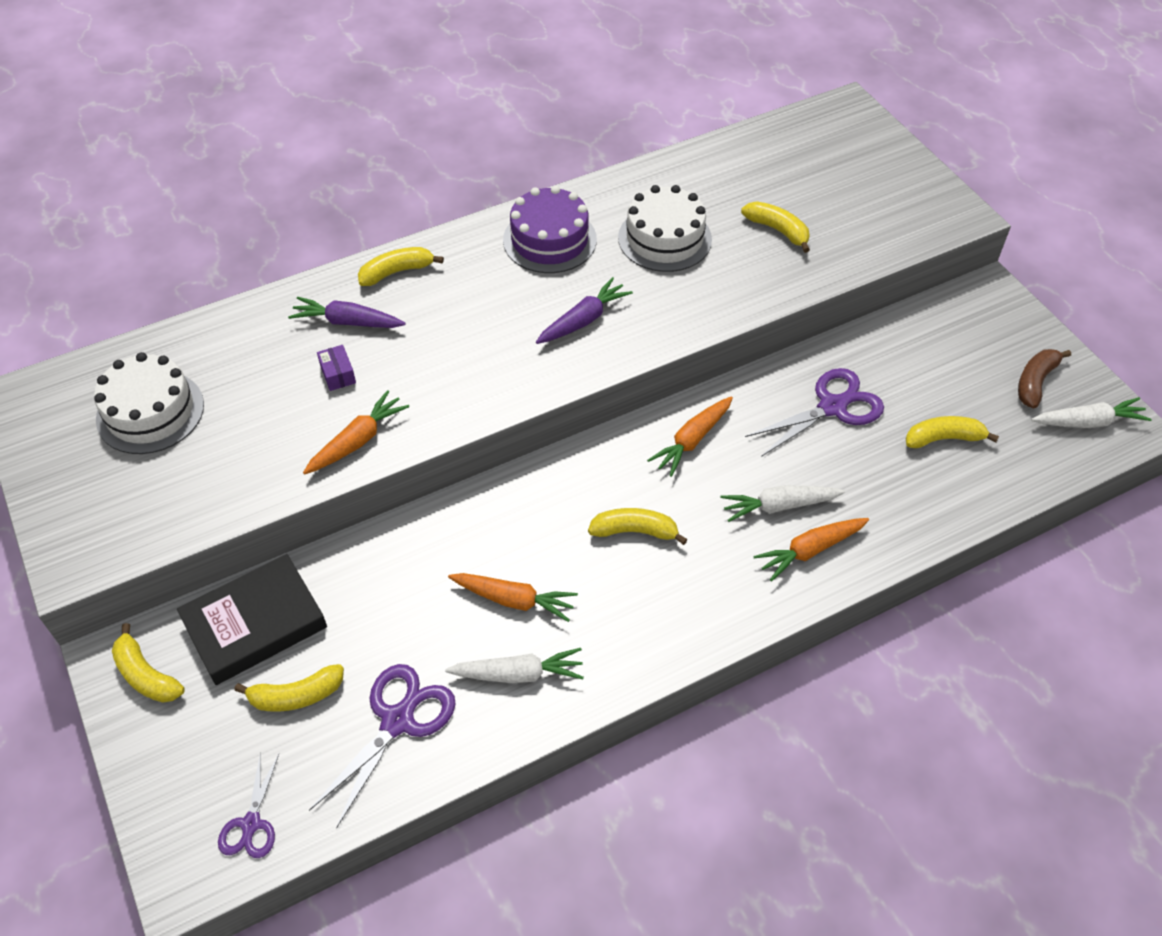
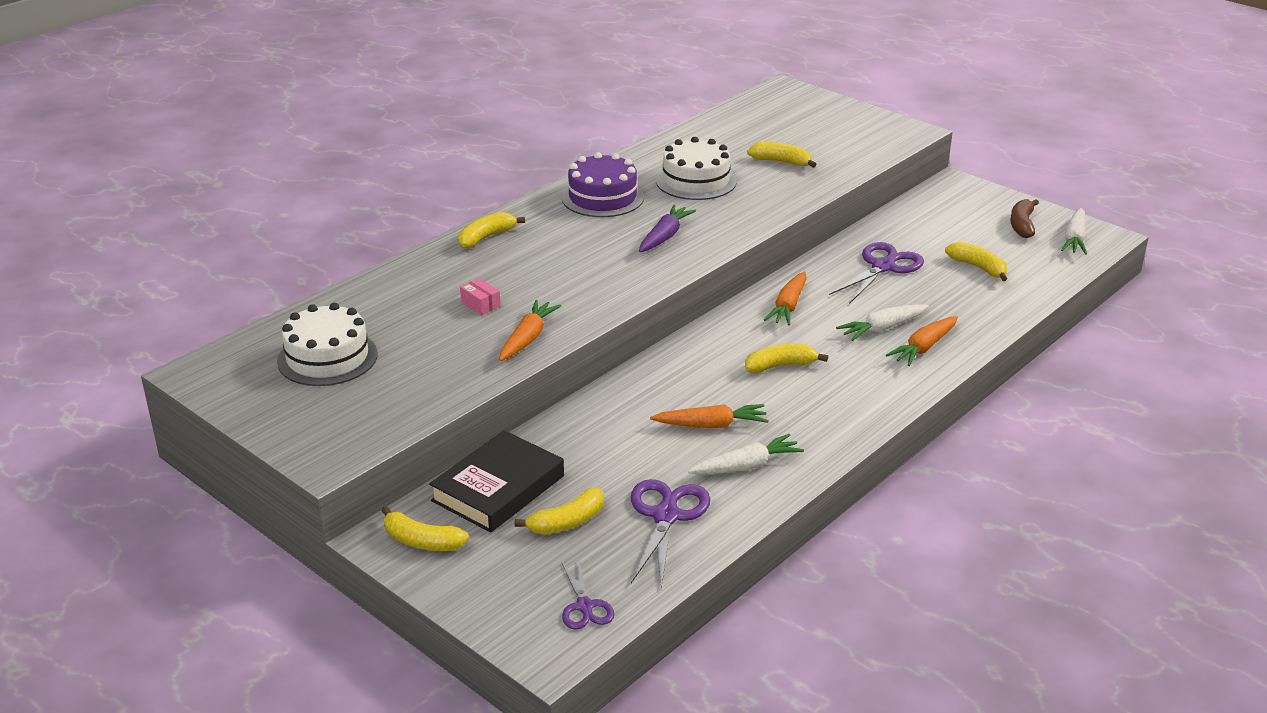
camera: 20 degrees left, 20 degrees down
(338, 374) = (480, 304): purple box -> pink box
(347, 322) = (465, 273): purple carrot -> none
(944, 438) = (978, 267): yellow banana -> yellow banana turned 75 degrees clockwise
(1088, 422) = (1074, 239): white carrot -> white carrot turned 135 degrees clockwise

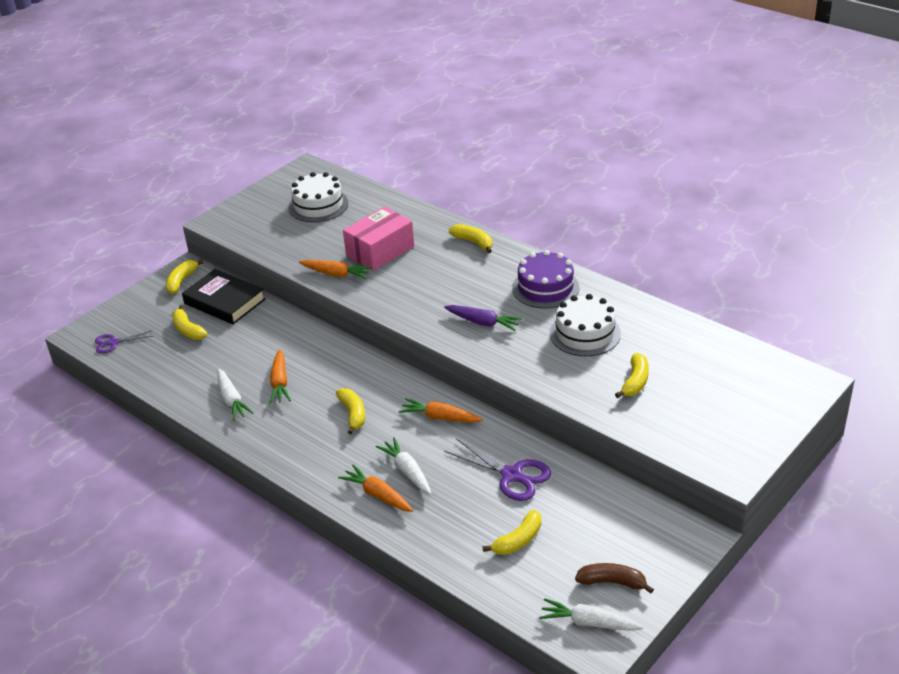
camera: 90 degrees right, 5 degrees up
(480, 304) = (380, 251): pink box -> pink box, size x2.46
(666, 516) = (186, 368): purple scissors -> none

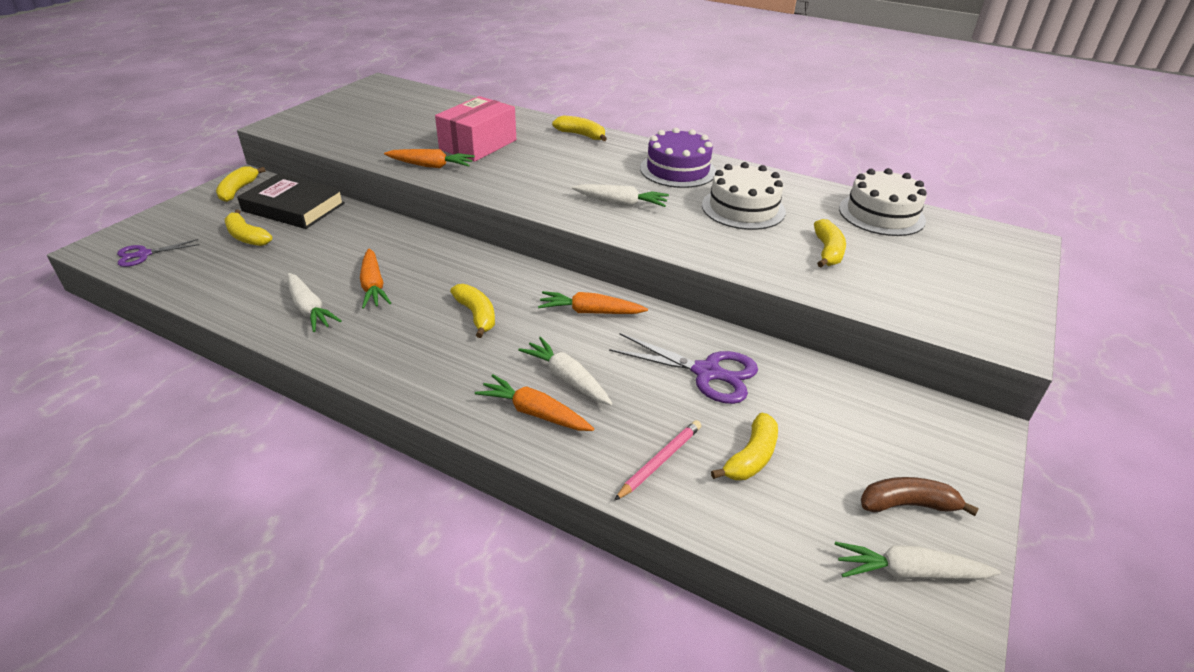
camera: 15 degrees left, 0 degrees up
(318, 205) = (398, 110): white cake -> white cake (881, 214)
(454, 537) = (660, 461): none -> pink pencil
(483, 322) = (621, 203): purple carrot -> white carrot

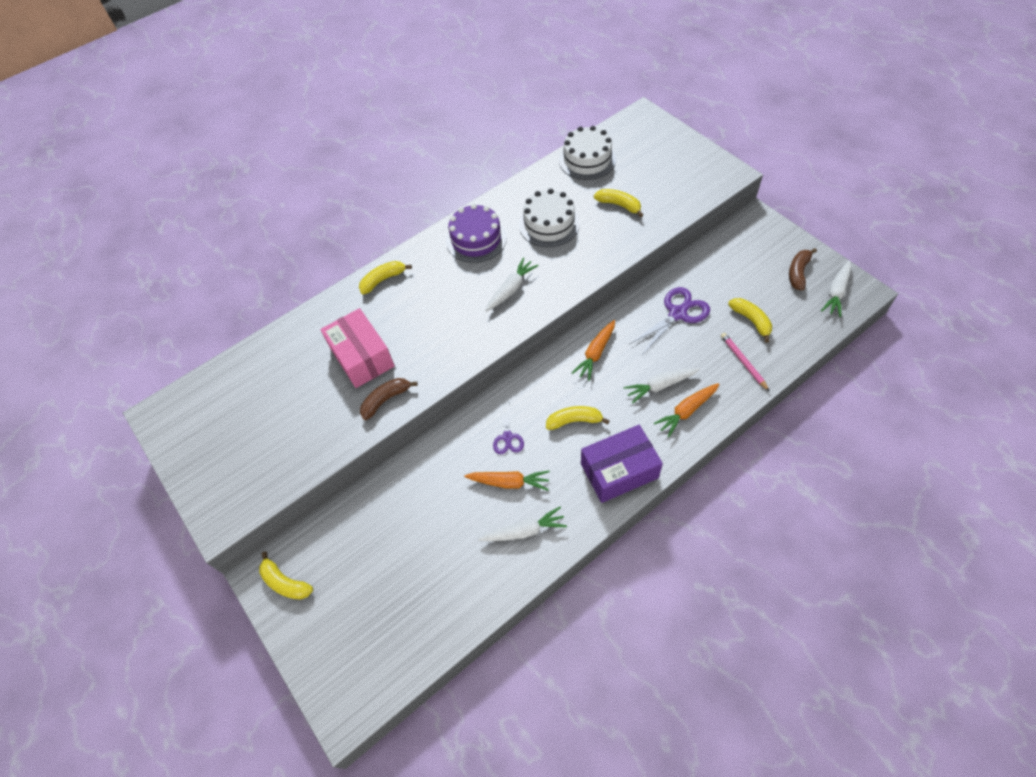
camera: 60 degrees left, 20 degrees up
(144, 254) = (378, 668): purple scissors -> purple scissors (507, 437)
(247, 237) = (386, 576): yellow banana -> none
(293, 207) = (347, 533): black book -> none
(412, 366) = (619, 471): none -> purple box
(431, 166) = (386, 400): orange carrot -> brown banana

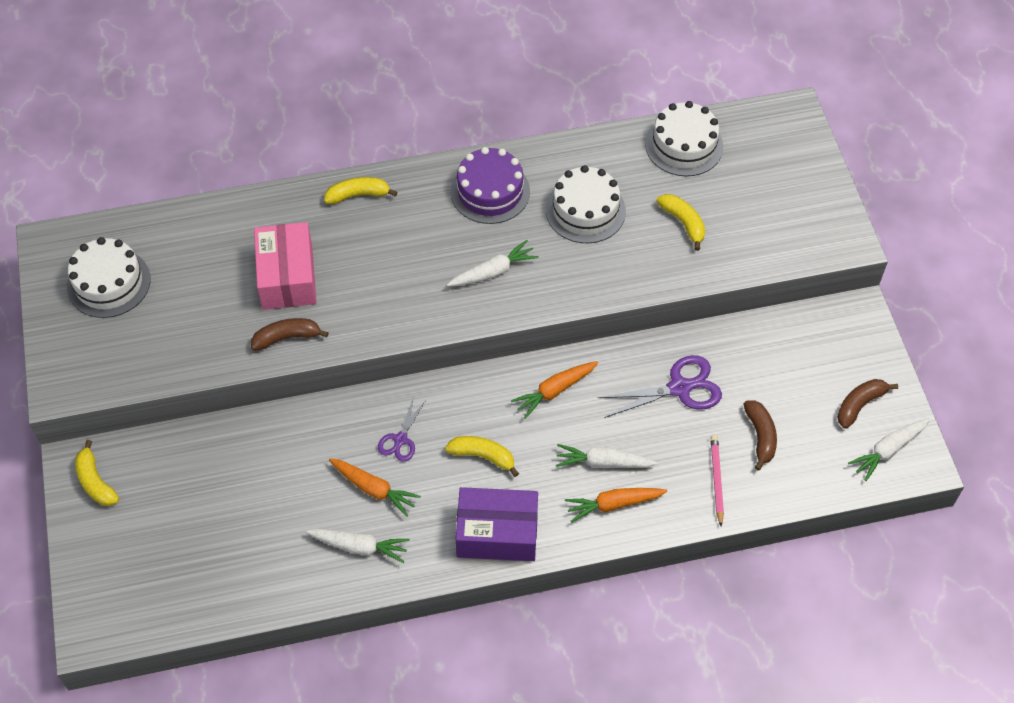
camera: 20 degrees right, 0 degrees up
(221, 422) = (109, 283): none -> white cake
(751, 320) = (760, 436): yellow banana -> brown banana

